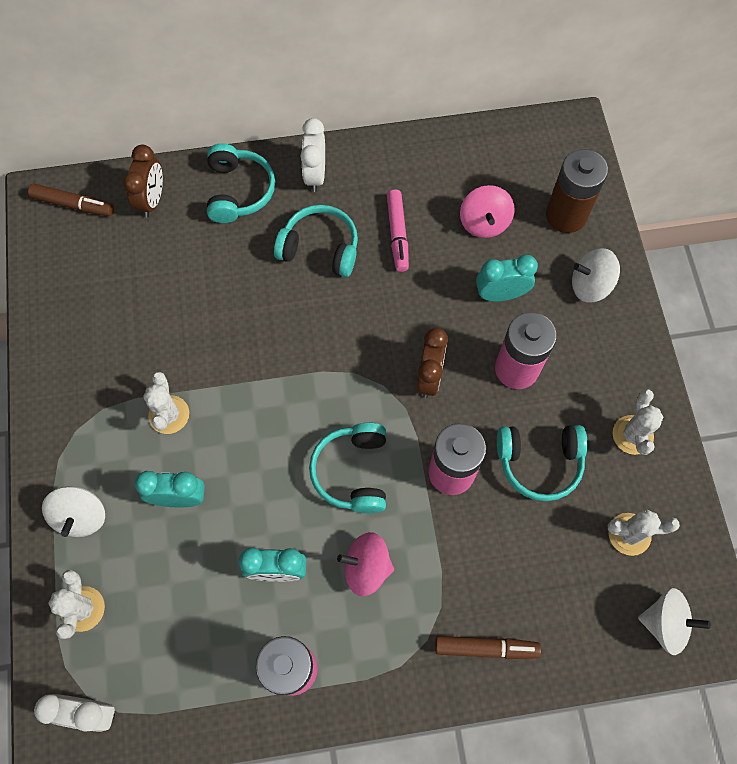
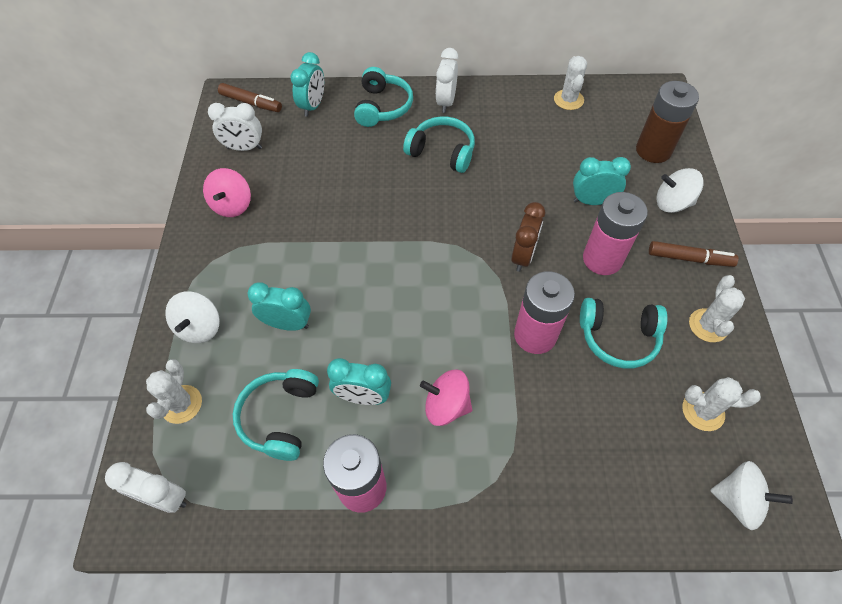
camera: 10 degrees right, 10 degrees down
(79, 272) = (244, 148): none -> white clock
(152, 200) = (313, 106): brown clock -> turquoise clock
(169, 414) = (293, 258): white cactus -> white cactus (568, 100)
(352, 472) = (445, 323): turquoise headphones -> turquoise headphones (280, 417)
(397, 234) = (508, 149): pink marker -> none
(484, 223) = (582, 148): pink spinning top -> pink spinning top (232, 205)
(486, 648) = (553, 497): brown marker -> brown marker (689, 259)

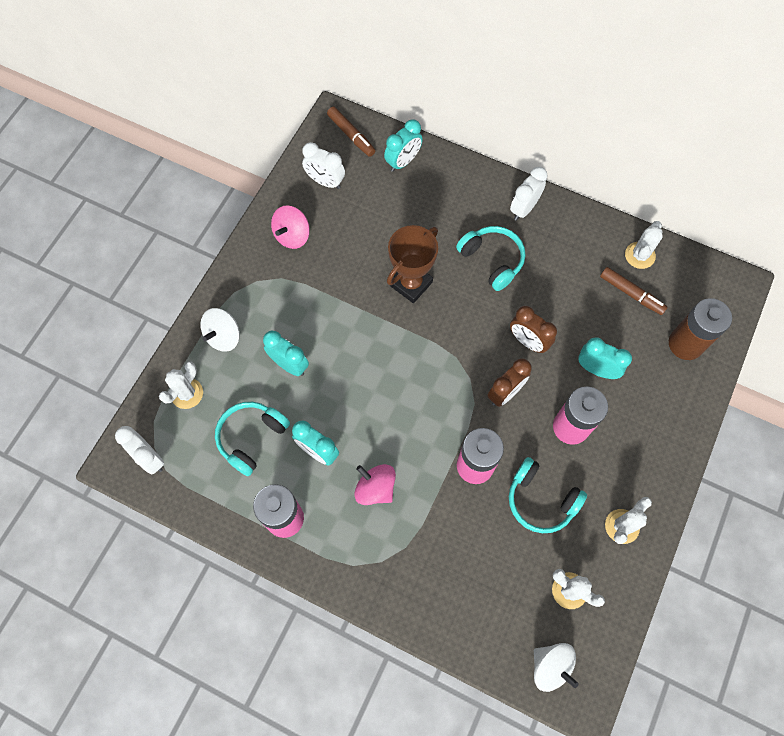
camera: 25 degrees right, 10 degrees up
(376, 200) = (411, 284): none -> brown trophy
(383, 107) = (464, 189): turquoise headphones -> none
(516, 204) = (528, 341): none -> brown clock
(672, 203) = (667, 404): white spinning top -> none
(689, 259) = (646, 462): brown marker -> brown marker (631, 294)

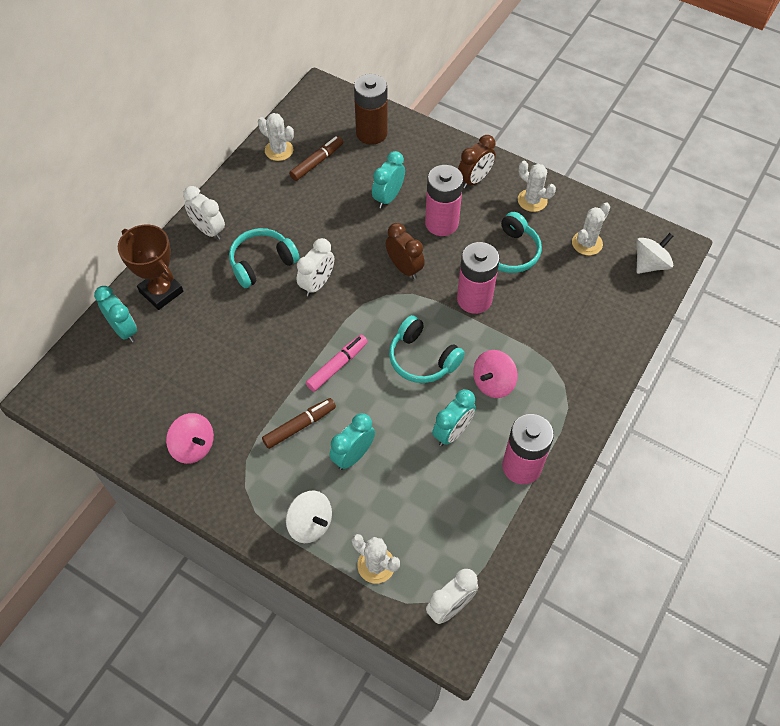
camera: 85 degrees left, 10 degrees down
(251, 438) = (433, 497): turquoise headphones -> turquoise headphones (422, 359)
(325, 182) = (129, 408): white clock -> white clock (317, 284)
(351, 135) = (73, 378): brown marker -> brown marker (300, 426)
(382, 341) = (337, 366): none -> pink marker
(411, 284) = (276, 335): brown trophy -> brown trophy (161, 292)
(528, 341) = (354, 244): brown clock -> brown clock (474, 180)

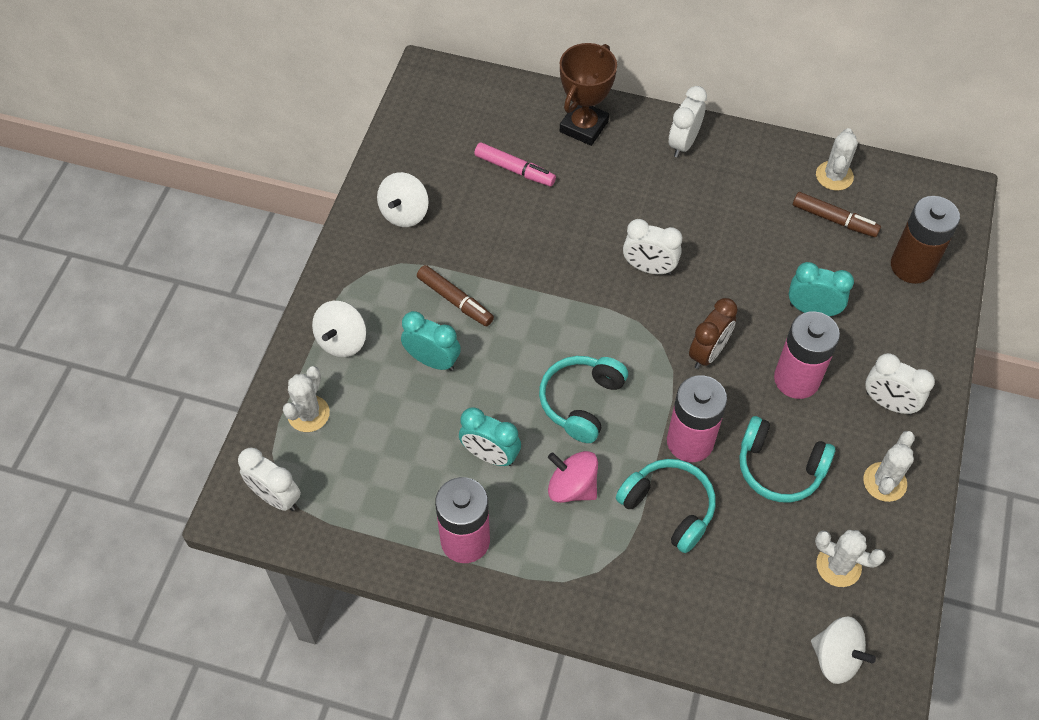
camera: 75 degrees right, 0 degrees up
(124, 330) = (524, 111): turquoise clock -> none
(193, 446) = (404, 213): pink spinning top -> white spinning top
(262, 263) = (658, 206): turquoise headphones -> turquoise headphones (669, 508)
(337, 366) = (543, 317): pink marker -> pink marker (514, 170)
(474, 180) = (888, 403): brown clock -> white clock

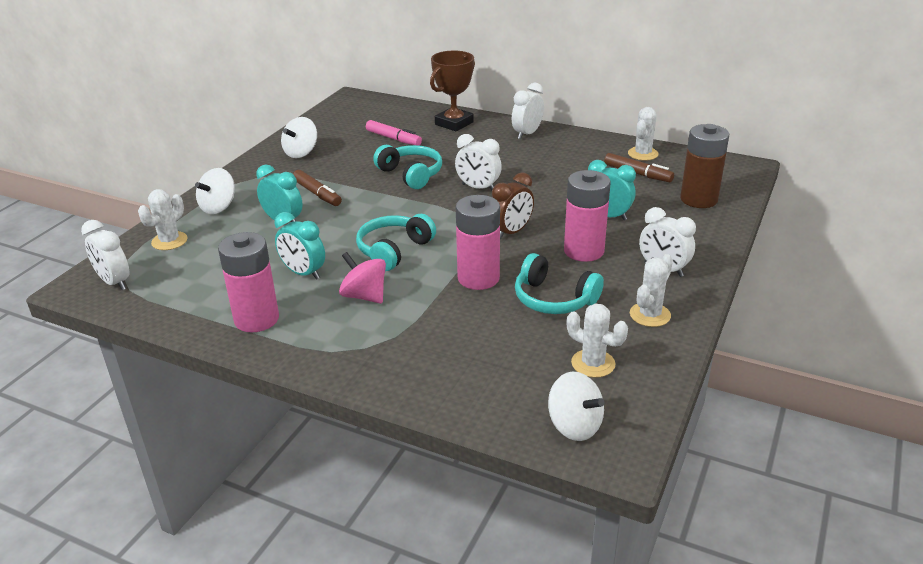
camera: 10 degrees right, 25 degrees down
(669, 508) = (445, 314): turquoise headphones -> turquoise headphones (411, 174)

